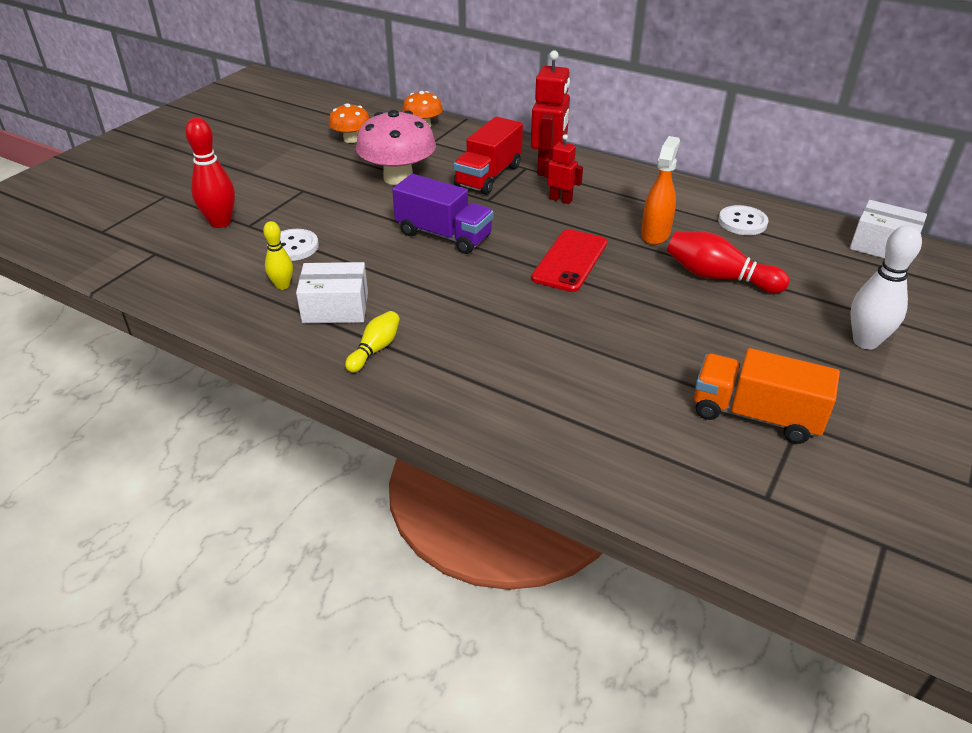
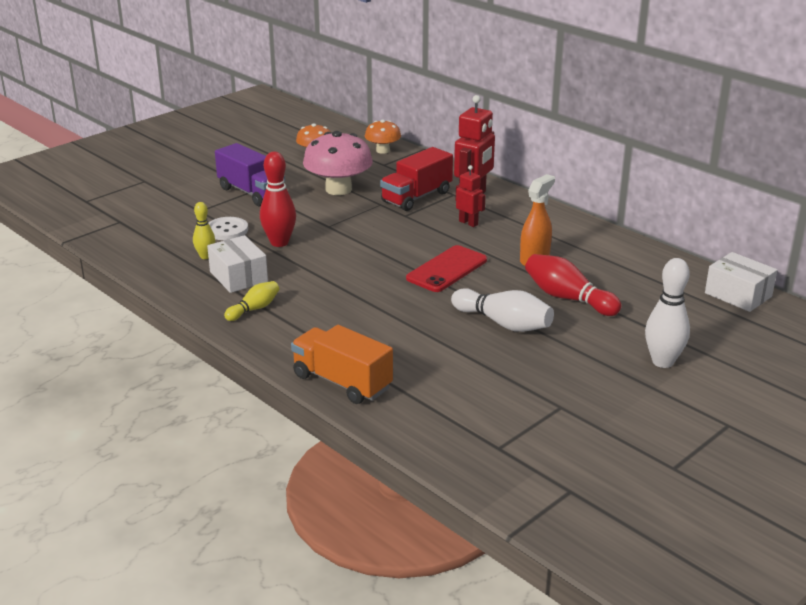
camera: 15 degrees right, 10 degrees down
(220, 222) = (178, 206): red bowling pin -> red bowling pin (279, 242)
(335, 307) = (238, 277): white box -> white box turned 45 degrees clockwise
(444, 235) = (352, 237): purple truck -> purple truck (251, 193)
(670, 321) = (503, 323): none -> white bowling pin
(742, 222) = (620, 260): white button -> none
(755, 415) = (528, 396): orange truck -> orange truck (342, 382)

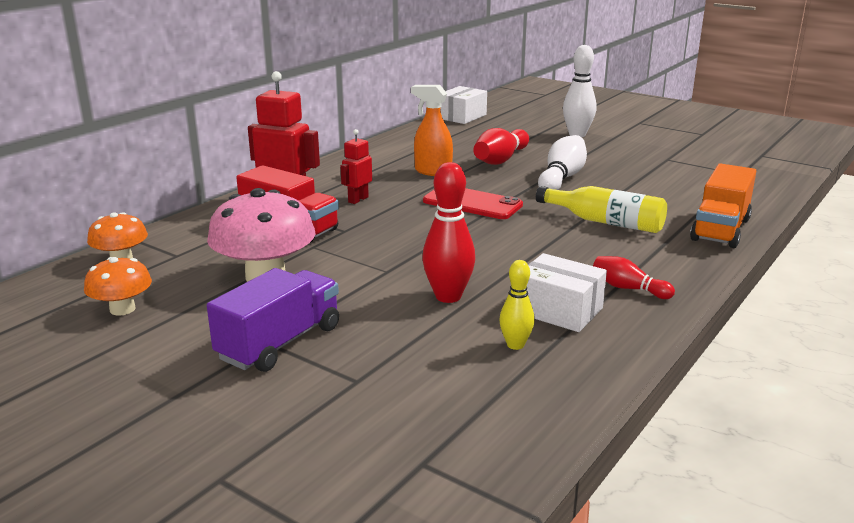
camera: 100 degrees left, 5 degrees down
(227, 230) = (424, 342): white button -> none
(238, 277) = (558, 310): white box -> white box turned 75 degrees clockwise
(254, 309) = (628, 288): yellow bowling pin -> red bowling pin
(382, 325) = (605, 222): none -> yellow bottle

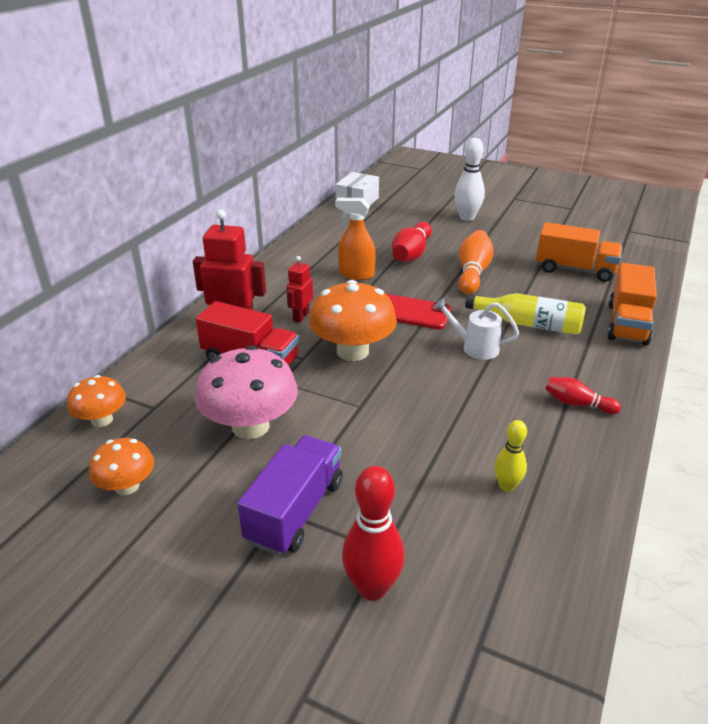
camera: 10 degrees left, 10 degrees up
(399, 229) = (352, 351): none -> orange mushroom
(448, 296) = (427, 432): red bowling pin -> red bowling pin (372, 588)
(534, 236) = (474, 348): none -> white watering can
(558, 310) = (528, 438): white box -> none
(561, 178) = (473, 273): white bowling pin -> orange bowling pin
(680, 183) = (574, 270): none -> orange truck

